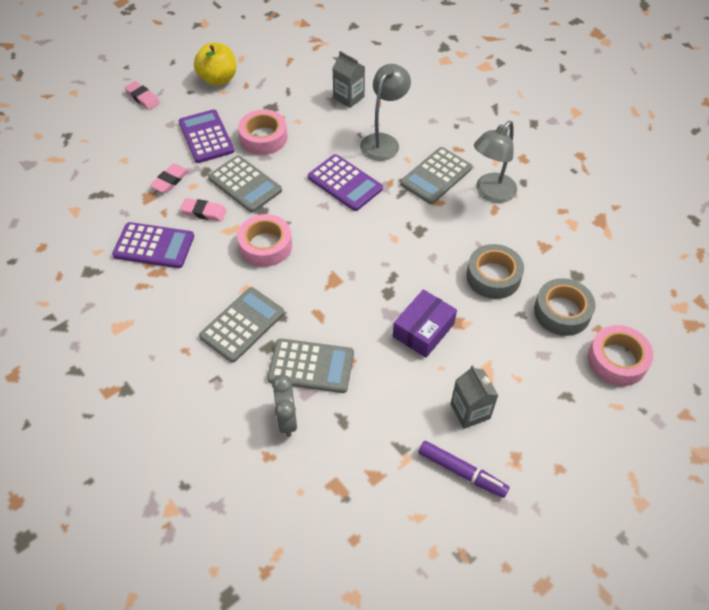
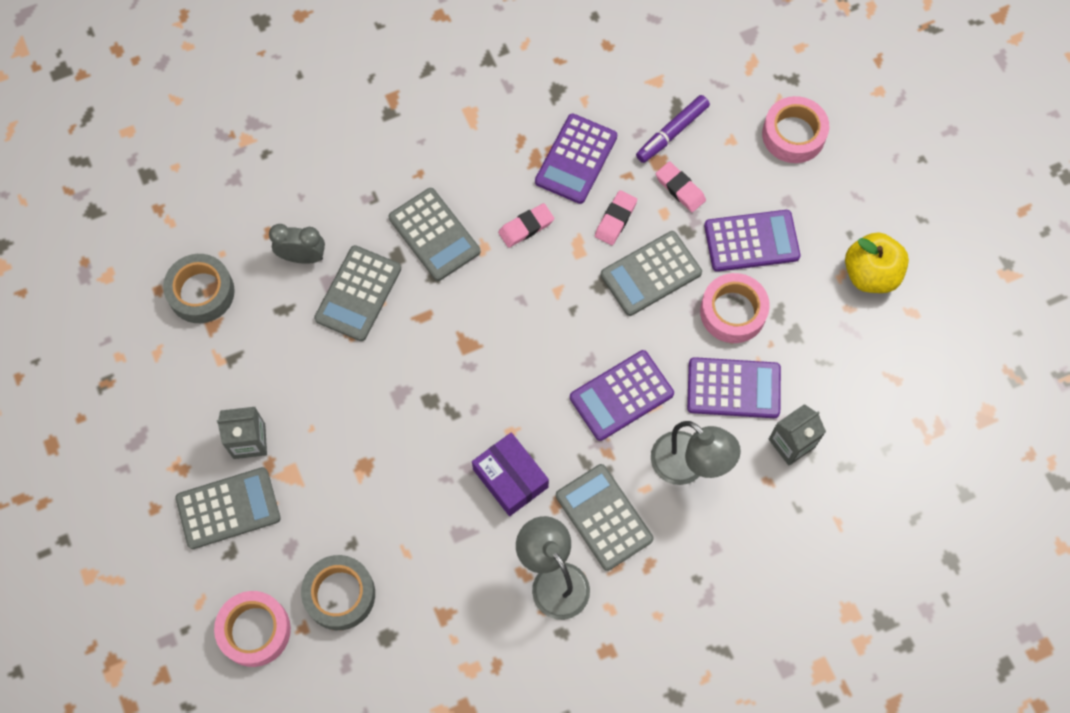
camera: 105 degrees right, 15 degrees up
(142, 98) = (849, 173): pink eraser -> pink eraser (526, 227)
(265, 245) = (542, 279): pink tape -> pink tape (793, 134)
(320, 129) = (733, 388): none -> purple calculator
(423, 330) = (366, 424): purple box -> purple box (510, 478)
(462, 472) = (186, 409): purple marker -> purple marker (672, 132)
(493, 276) = (416, 532): grey tape -> grey tape (201, 292)
(533, 409) = (228, 508): none -> grey calculator

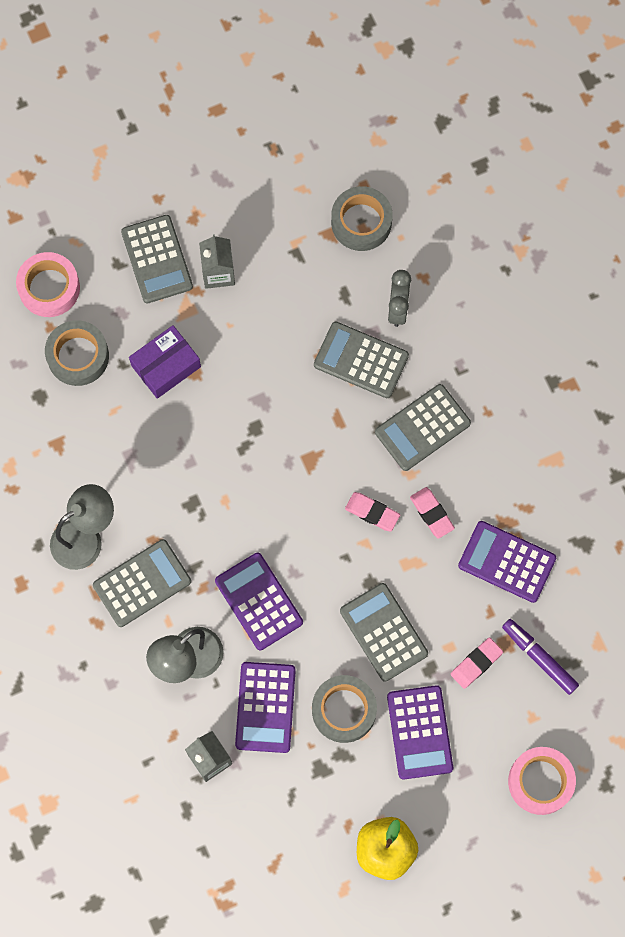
camera: 90 degrees right, 5 degrees up
(510, 478) = (180, 500): purple box -> purple box (166, 366)
(615, 219) = (441, 599): pink eraser -> pink eraser (372, 512)
(733, 312) = (344, 710): pink tape -> grey tape

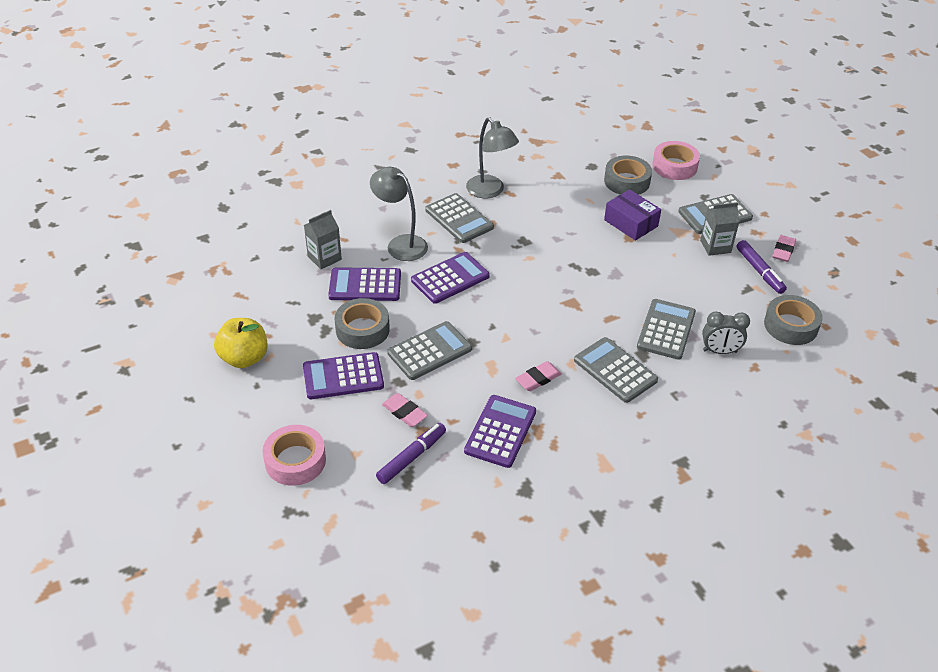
camera: 85 degrees right, 30 degrees down
(267, 232) = (759, 271): none -> purple marker
(372, 512) = (533, 341): pink eraser -> pink eraser (783, 251)

